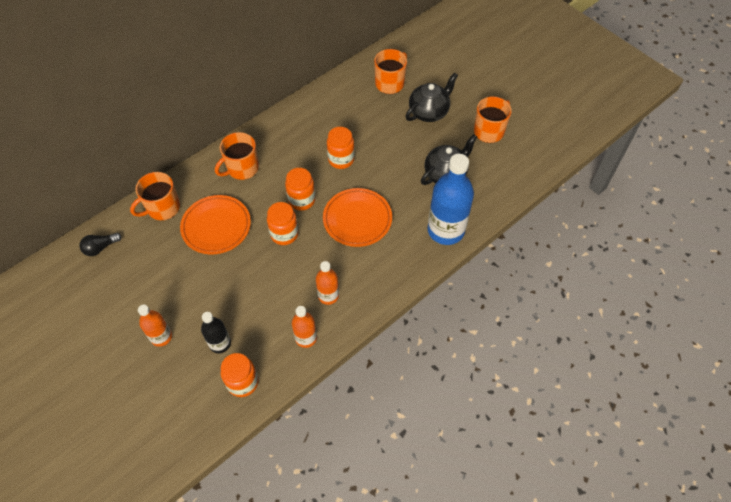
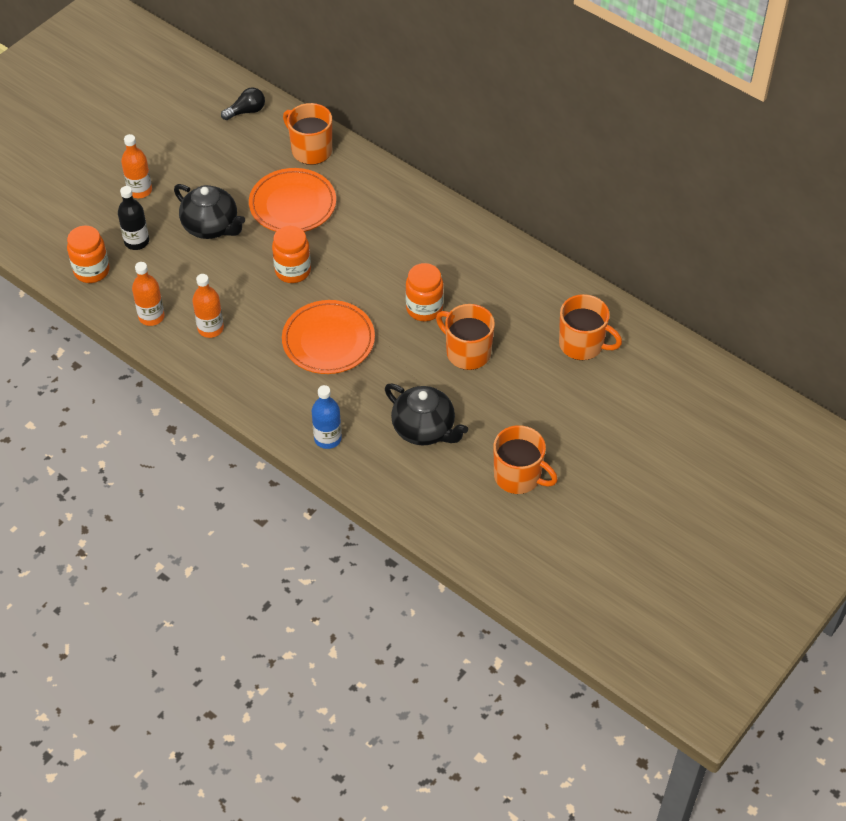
camera: 80 degrees right, 5 degrees down
(100, 248) = (246, 111): black light bulb -> black light bulb turned 105 degrees clockwise
(242, 168) = (386, 210): orange mug -> orange mug (467, 352)
(301, 200) = (348, 279): orange jar -> none
(429, 112) = (537, 398): black teapot -> black teapot (211, 227)
(445, 230) = (327, 438): blue bottle -> blue bottle, size x0.53

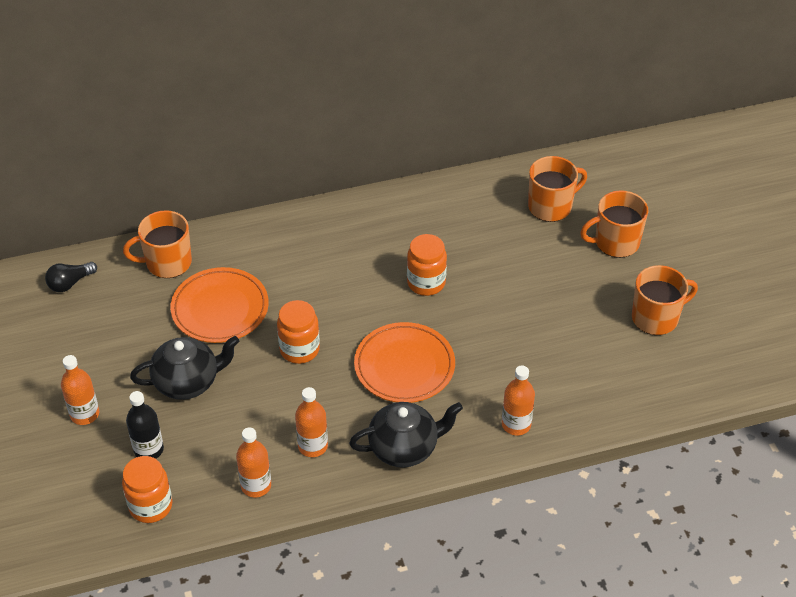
camera: 55 degrees left, 5 degrees down
(246, 111) = (70, 283): black light bulb -> black light bulb turned 135 degrees counterclockwise
(327, 438) = (516, 424): blue bottle -> orange bottle
(424, 429) = (559, 352): black teapot -> black teapot (404, 448)
(467, 352) = (498, 280): orange mug -> orange mug (615, 242)

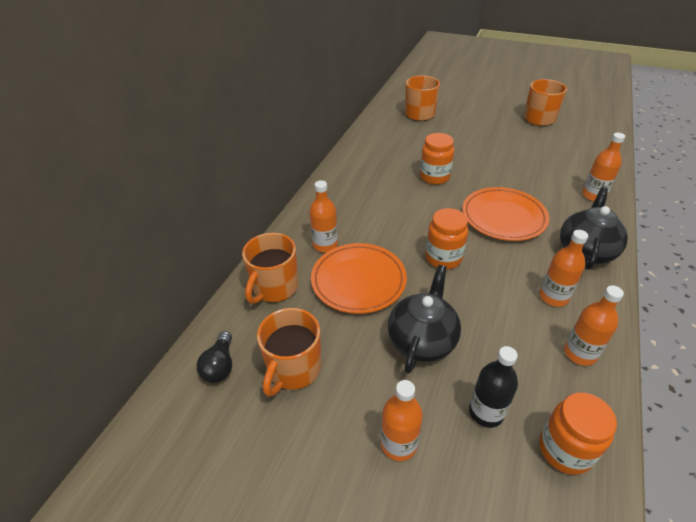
camera: 50 degrees left, 5 degrees down
(245, 262) = (325, 245): none -> orange bottle
(615, 242) = (469, 107): orange mug -> orange mug (294, 369)

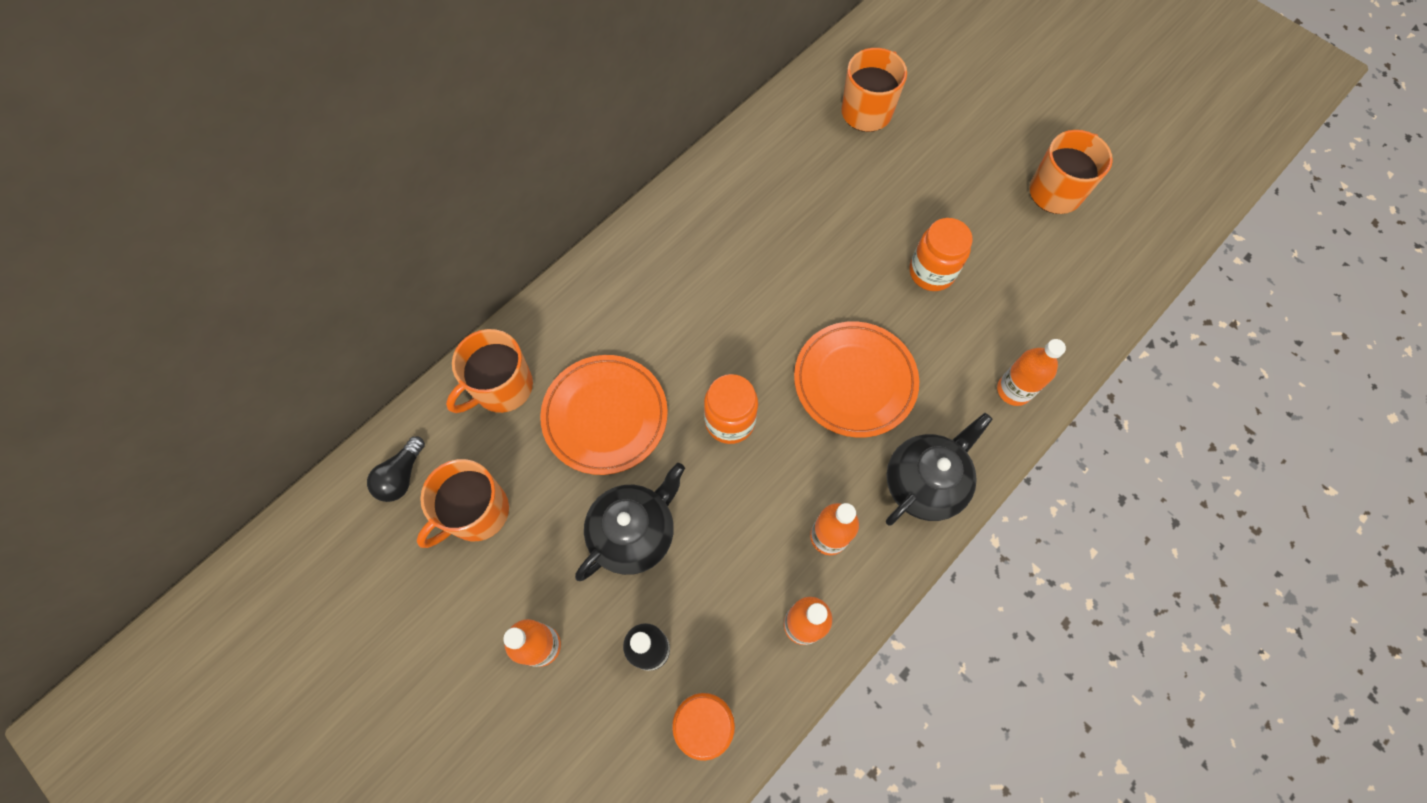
camera: 20 degrees right, 25 degrees up
(325, 245) = (592, 340): orange bottle -> none
(434, 177) = (806, 266): orange jar -> orange jar (931, 272)

